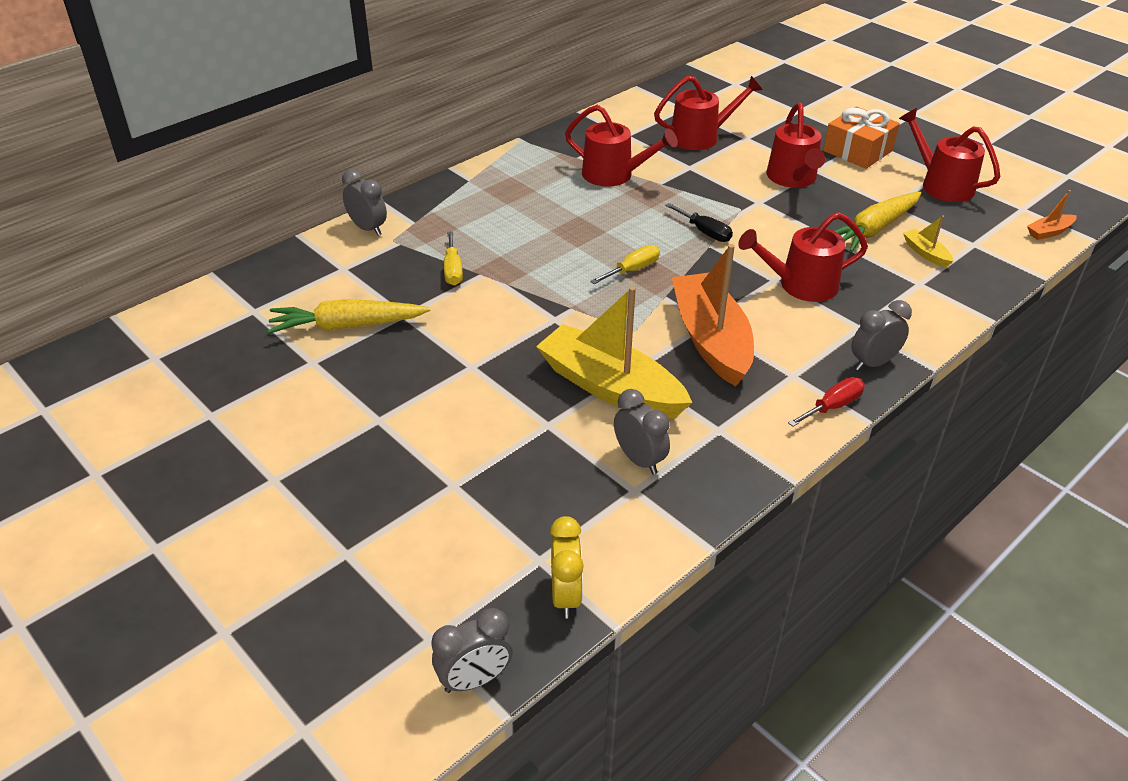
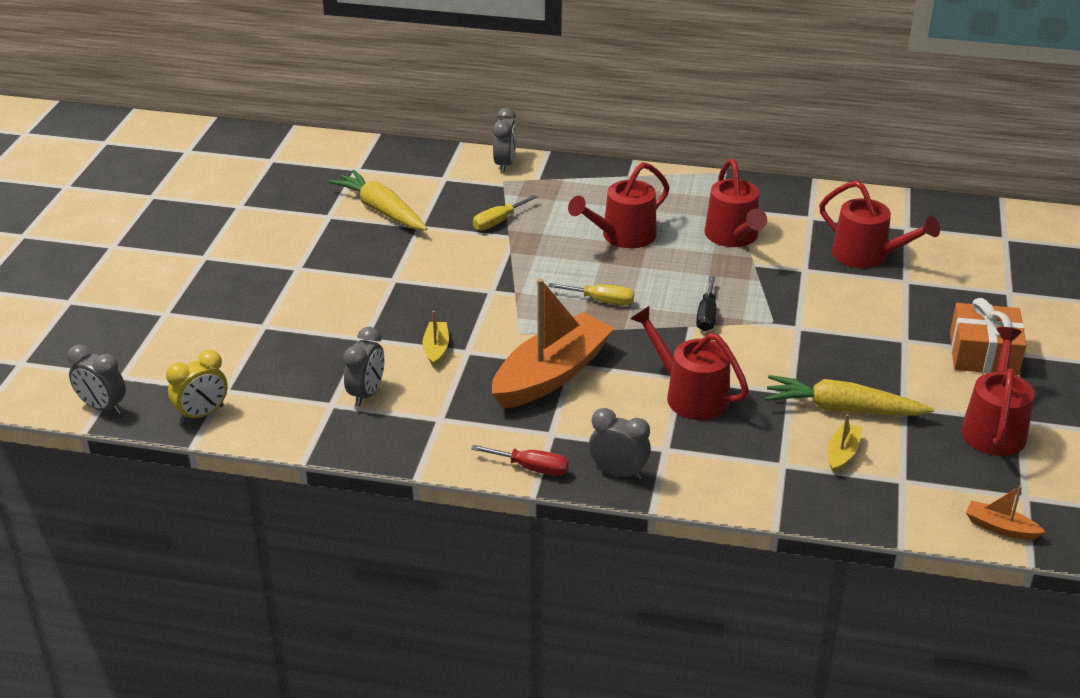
camera: 55 degrees right, 5 degrees down
(610, 387) = (436, 349): yellow boat -> yellow boat, size x0.43
(793, 179) = (868, 332): red watering can -> red watering can (622, 236)

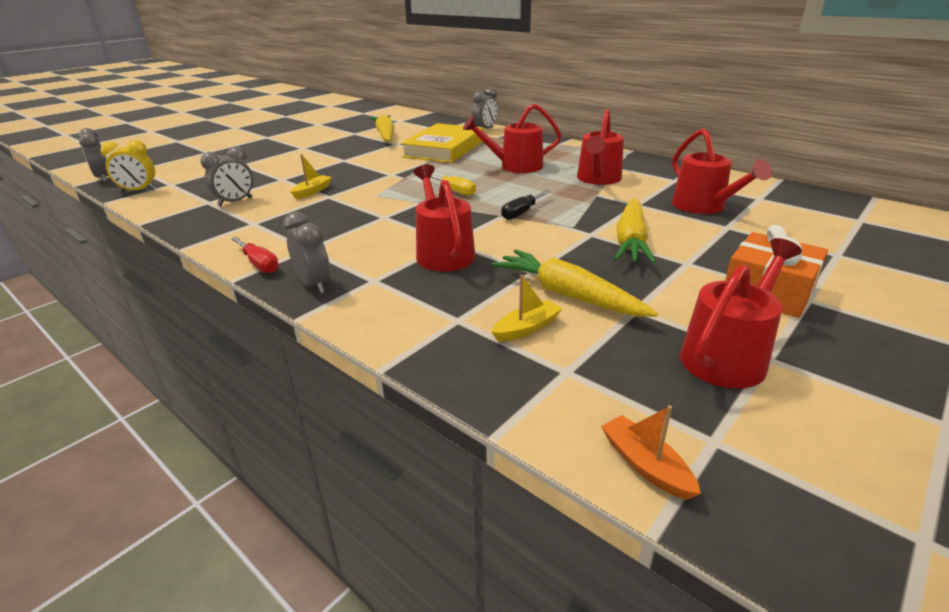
camera: 30 degrees right, 5 degrees down
(498, 222) = (444, 149): yellow screwdriver -> yellow book
(551, 375) = (361, 218): orange boat -> none
(839, 326) = (630, 241): none -> yellow carrot

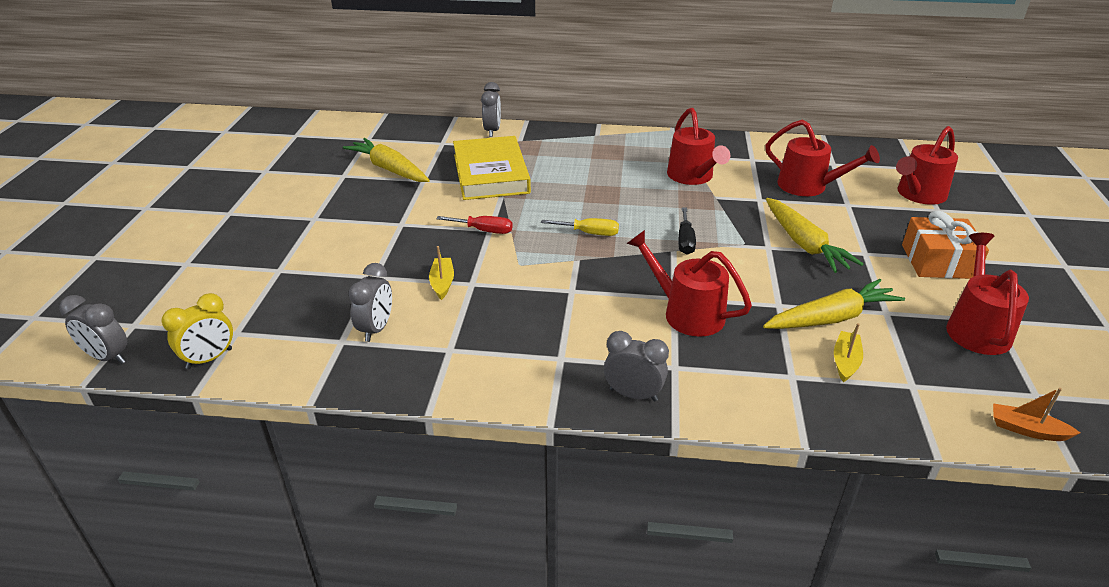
camera: 35 degrees left, 5 degrees up
(259, 264) = (545, 395): red screwdriver -> red screwdriver (484, 231)
(515, 166) = (599, 180): red watering can -> red watering can (918, 195)
(568, 295) = (831, 318): yellow carrot -> yellow carrot turned 150 degrees clockwise

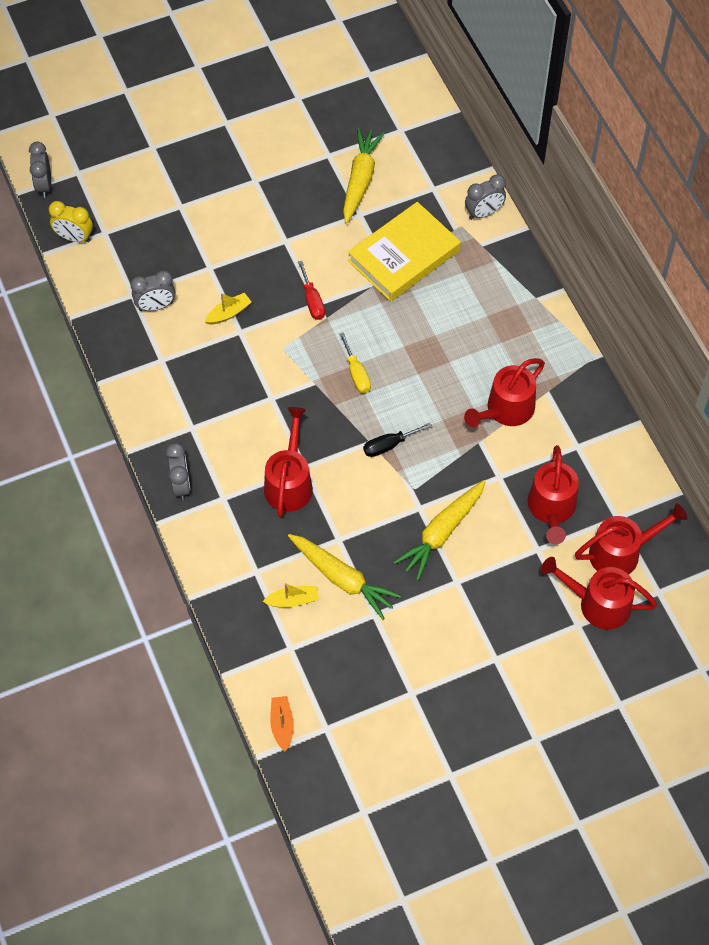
camera: 60 degrees right, 25 degrees up
(938, 261) = (478, 639): orange gift -> none
(976, 328) = (391, 680): red watering can -> red watering can (621, 552)

